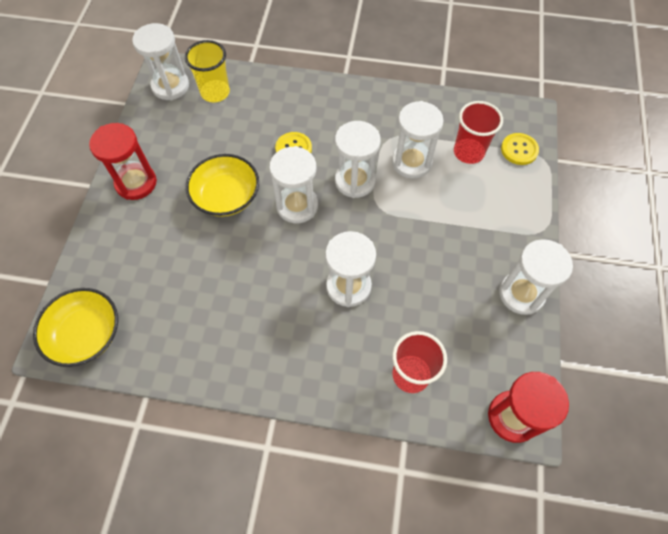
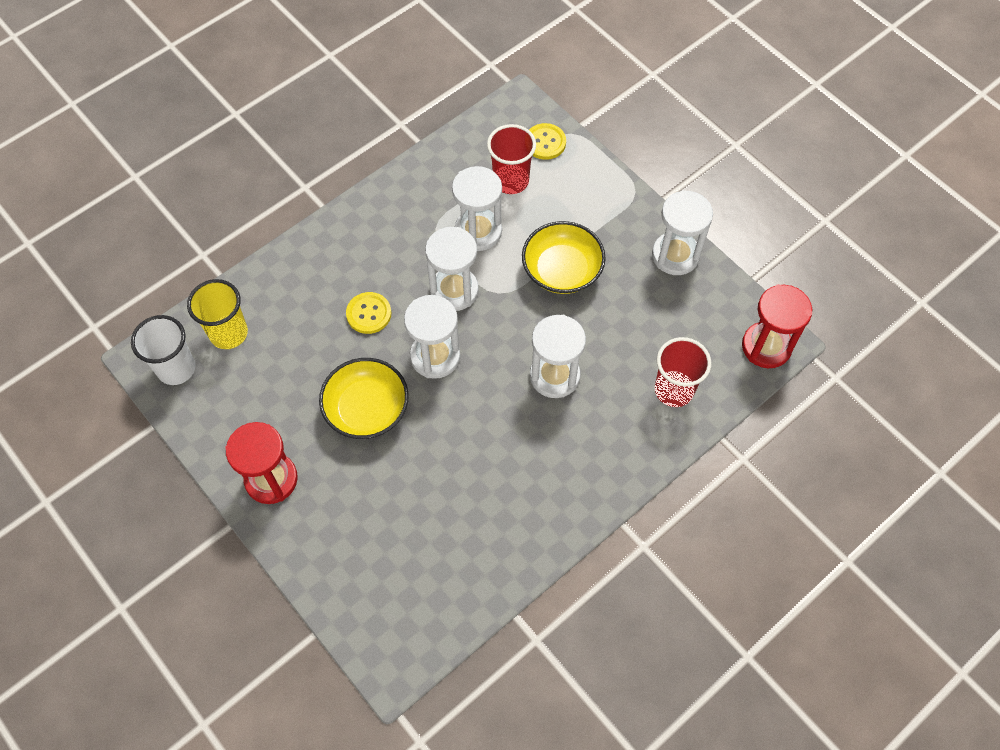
camera: 50 degrees left, 0 degrees up
(86, 334) = (406, 629): yellow bowl -> yellow bowl (562, 270)
(170, 86) = (176, 368): white hourglass -> white cup

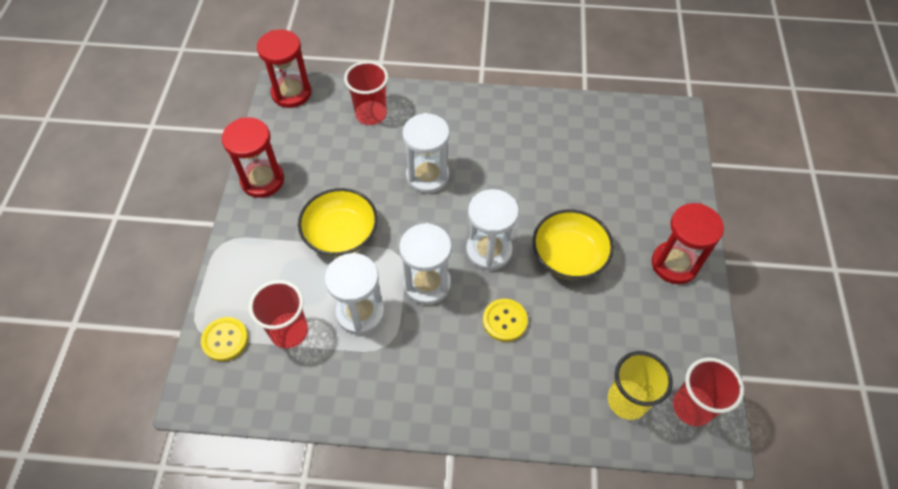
camera: 135 degrees left, 5 degrees down
(176, 368) = (692, 407): white cup -> red cup
(675, 255) = (262, 180): white hourglass -> red hourglass

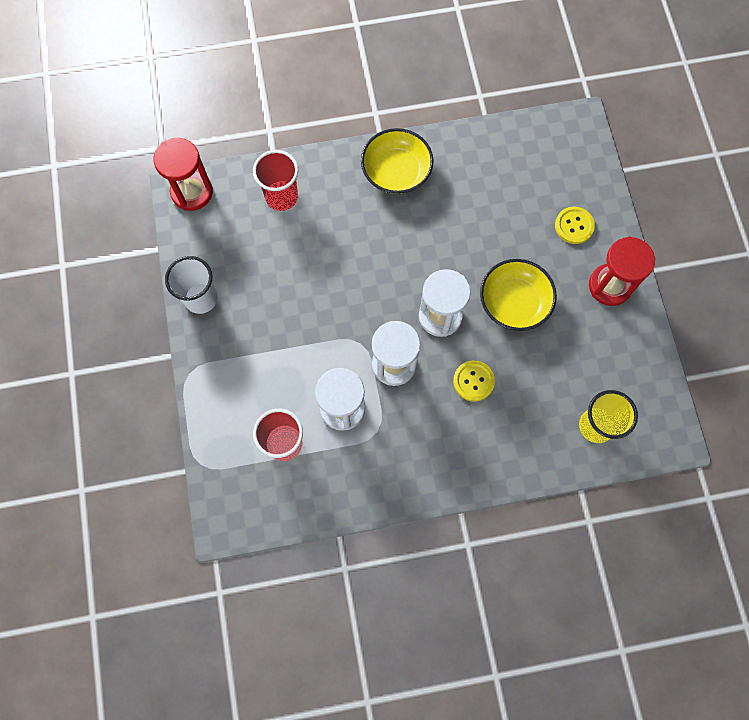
camera: 15 degrees left, 15 degrees up
(225, 339) = (229, 467): yellow button -> yellow button (574, 226)
(262, 180) = (201, 298): red hourglass -> white cup
(341, 234) = (297, 335): yellow bowl -> yellow bowl (396, 172)
(427, 176) = (359, 253): white hourglass -> none
(692, 407) = (650, 416): red cup -> none

